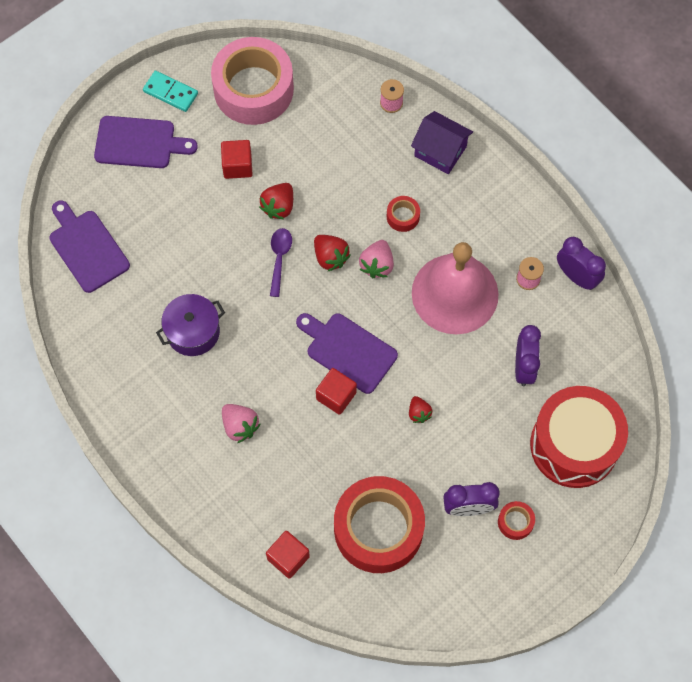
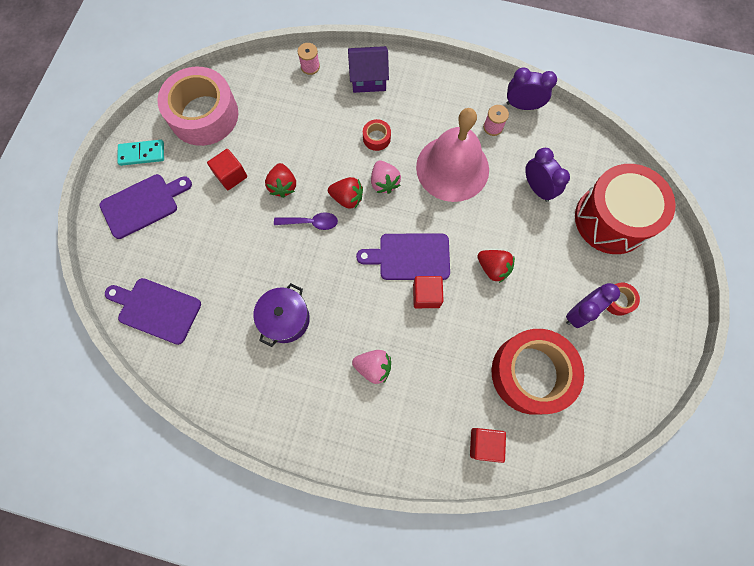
camera: 35 degrees left, 5 degrees up
(279, 258) = (311, 222): purple spoon -> purple spoon turned 120 degrees clockwise
(419, 413) = (493, 268): red strawberry -> red strawberry, size x1.51

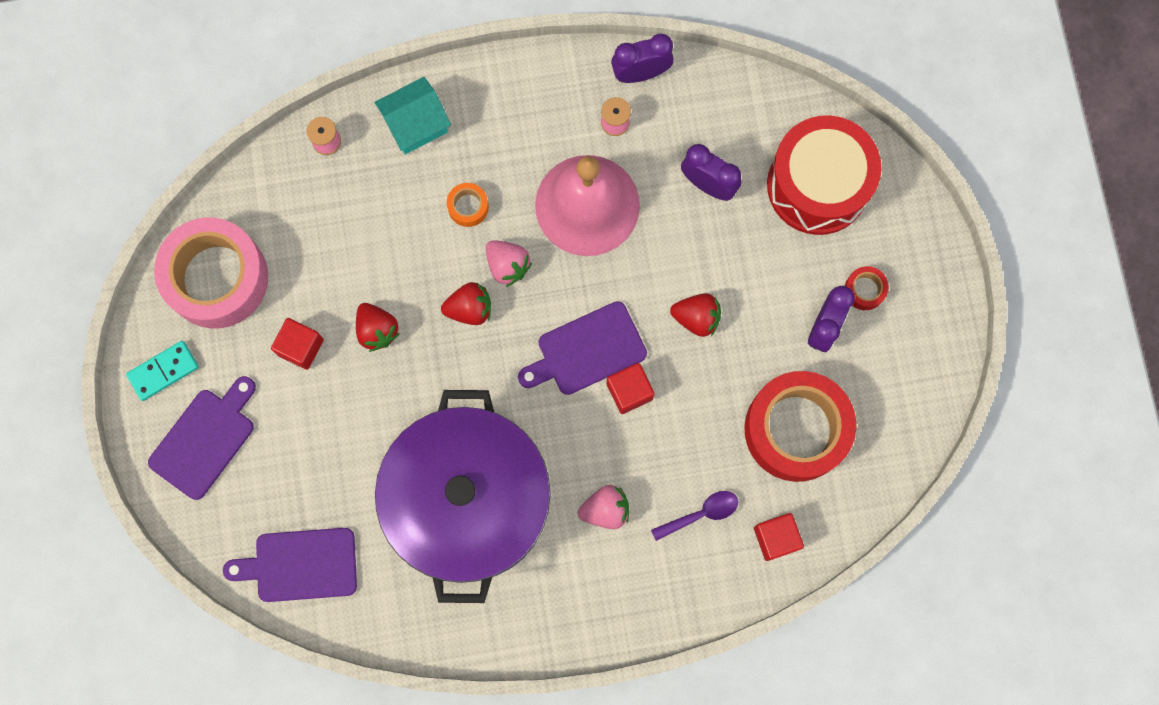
camera: 25 degrees left, 5 degrees up
(285, 319) = (469, 501): purple pot -> purple pot, size x2.37
(311, 222) = (439, 363): purple spoon -> purple spoon (701, 514)
(368, 79) = (416, 124): purple house -> turquoise house
(376, 138) = (468, 207): red tape -> orange tape

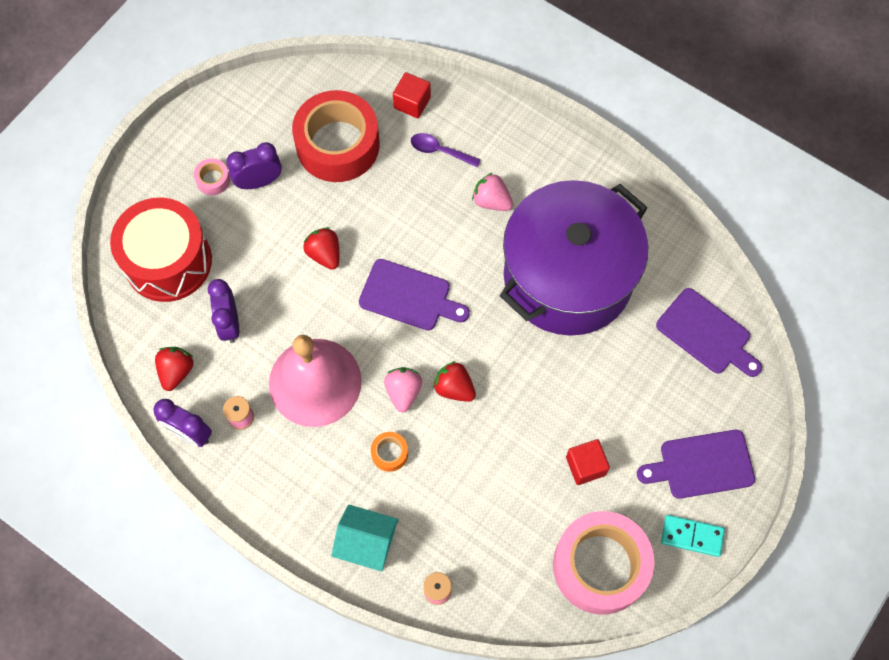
camera: 135 degrees left, 10 degrees down
(377, 330) = (525, 430): red strawberry -> red strawberry (176, 371)
(629, 391) = (409, 250): red cube -> none
(864, 290) = (213, 180): red tape -> pink tape

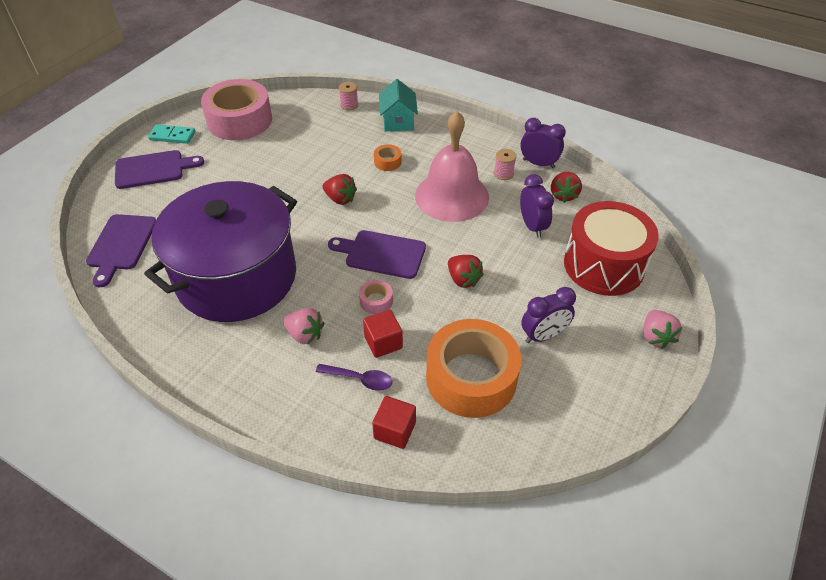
camera: 175 degrees right, 20 degrees down
(213, 180) = (590, 334): pink tape -> pink tape (376, 301)
(337, 145) = (471, 377): red tape -> orange tape
(367, 543) = (398, 121): turquoise house -> turquoise house turned 75 degrees clockwise
(403, 392) = (380, 194): pink strawberry -> pink strawberry (655, 337)
(585, 466) = (241, 164): red cube -> red cube (383, 342)
(706, 334) = (121, 245): purple cutting board -> purple cutting board turned 120 degrees counterclockwise

